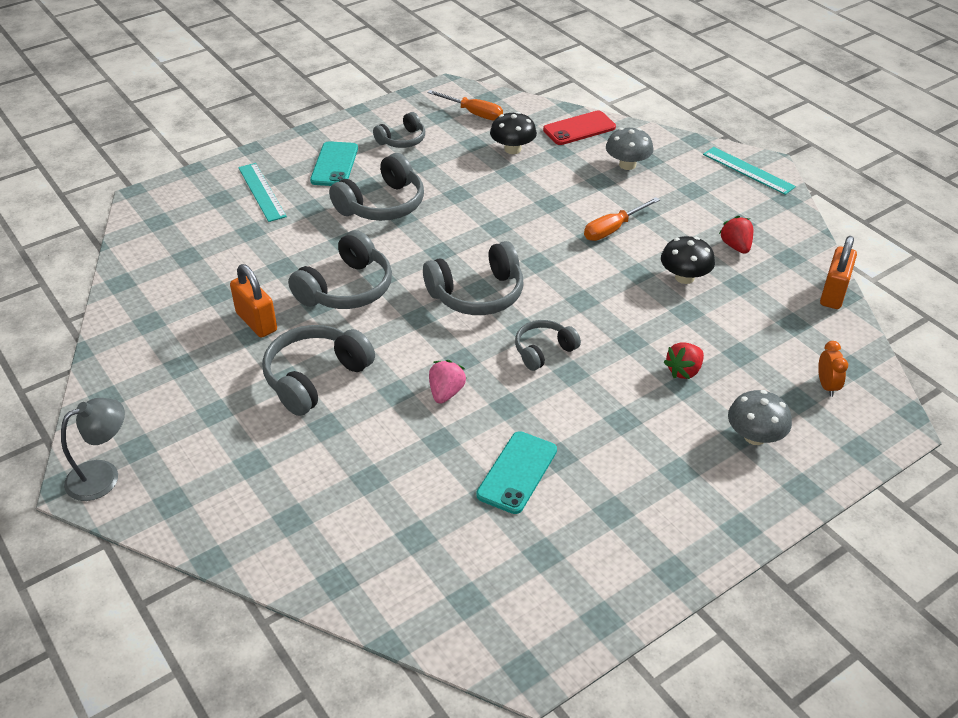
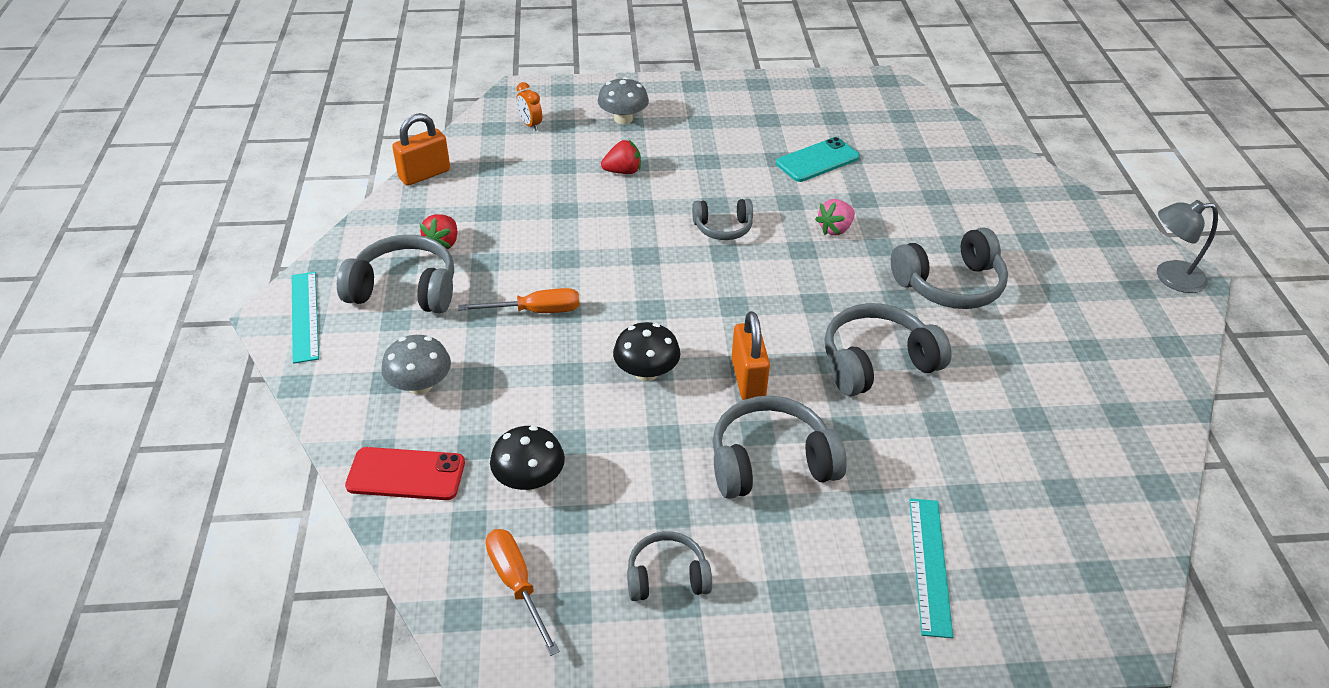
camera: 150 degrees left, 0 degrees up
(256, 322) = (993, 364): orange padlock -> orange padlock (748, 379)
(334, 164) = (798, 572): turquoise phone -> none
(477, 294) = (741, 301): grey headphones -> grey headphones (405, 289)
(684, 277) = (528, 236): black mushroom -> black mushroom (646, 372)
(826, 386) = (530, 125): orange clock -> orange clock turned 60 degrees counterclockwise

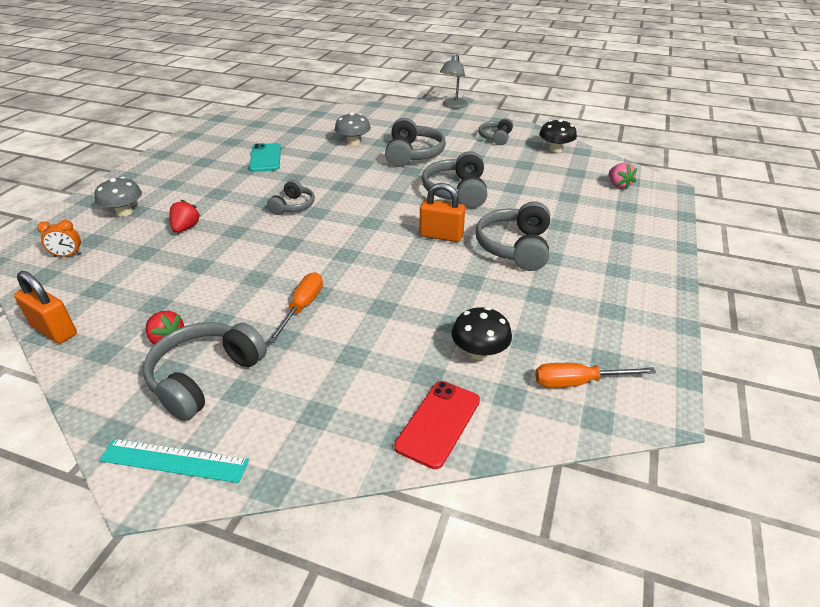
camera: 65 degrees left, 5 degrees down
(420, 385) = (338, 392): grey mushroom -> grey mushroom (353, 142)
(424, 174) = (54, 330): orange padlock -> orange padlock turned 45 degrees counterclockwise
(646, 372) = (407, 272): black mushroom -> black mushroom (555, 149)
(667, 577) = (592, 311): grey headphones -> grey headphones (495, 137)
(835, 229) = (335, 171): pink strawberry -> pink strawberry (618, 185)
(929, 565) = (610, 221): turquoise ruler -> none

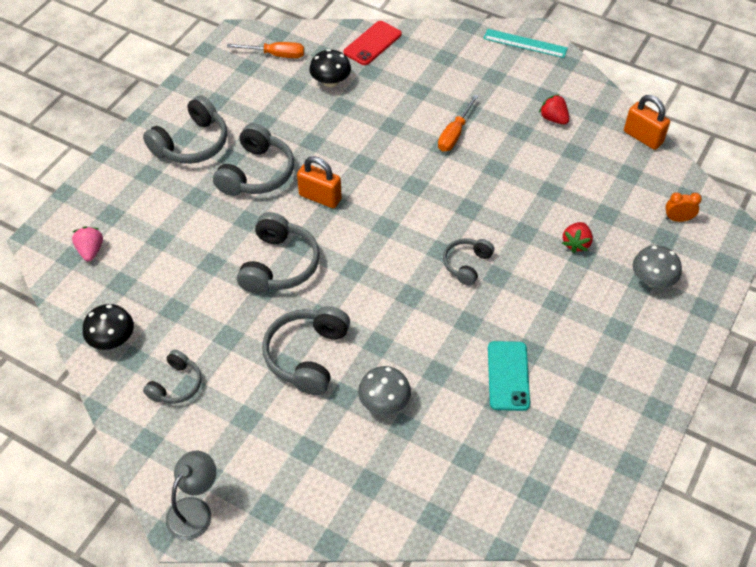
camera: 170 degrees left, 15 degrees up
(205, 377) = (519, 88): grey headphones -> grey headphones (191, 143)

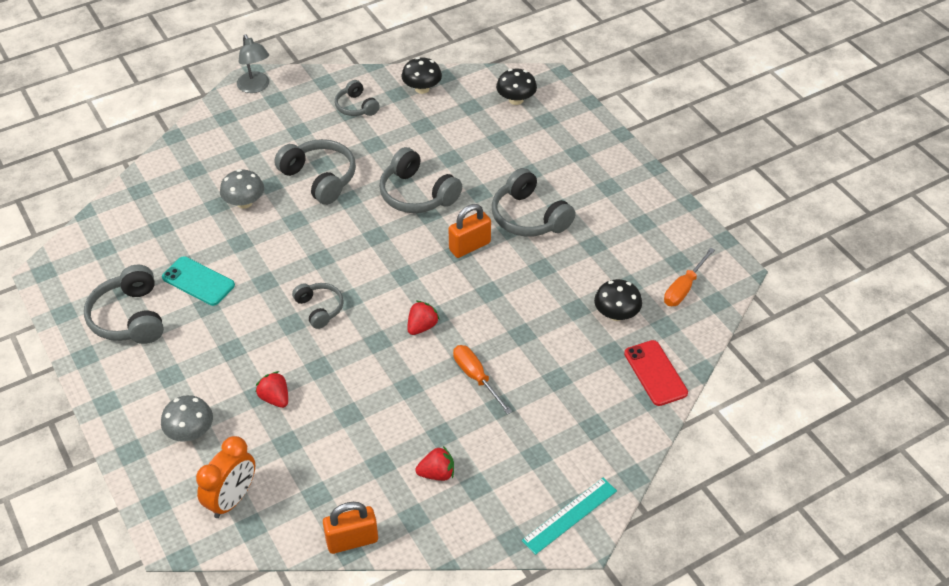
camera: 120 degrees right, 5 degrees down
(90, 250) = (516, 100): pink strawberry -> black mushroom
(191, 143) = (595, 189): grey headphones -> grey headphones (130, 317)
(432, 187) = (422, 326): none -> red strawberry
(678, 219) = (232, 499): orange clock -> orange clock, size x1.80

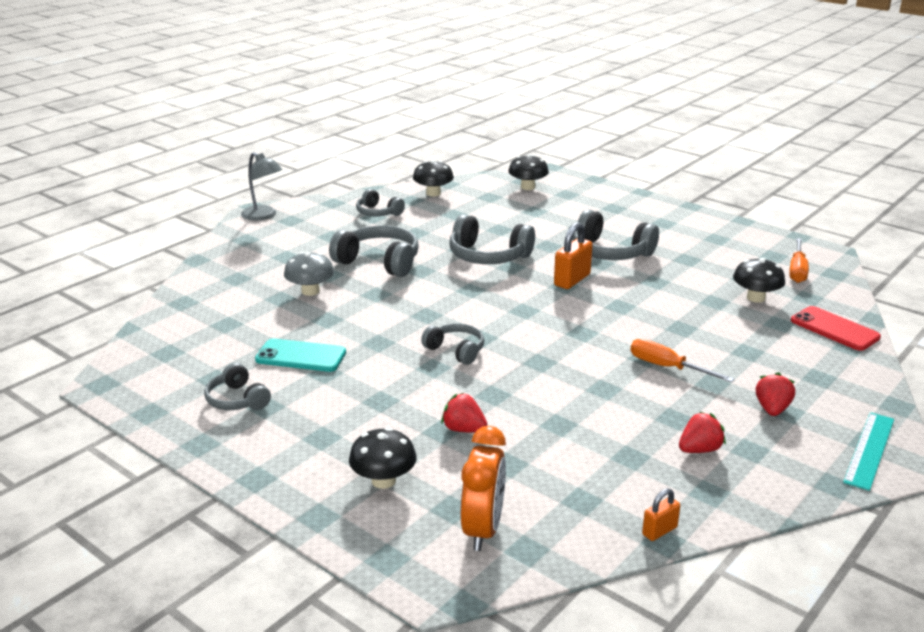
camera: 20 degrees left, 20 degrees down
(130, 317) = (237, 400): grey headphones -> grey headphones, size x0.60
(190, 432) = (383, 480): grey mushroom -> black mushroom
(352, 540) = (659, 531): orange padlock -> orange padlock, size x0.57
(422, 326) = (576, 342): red strawberry -> red strawberry (772, 409)

